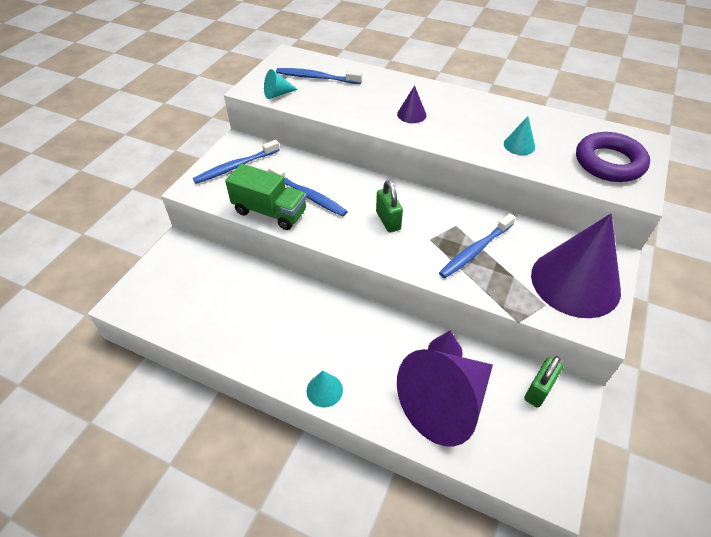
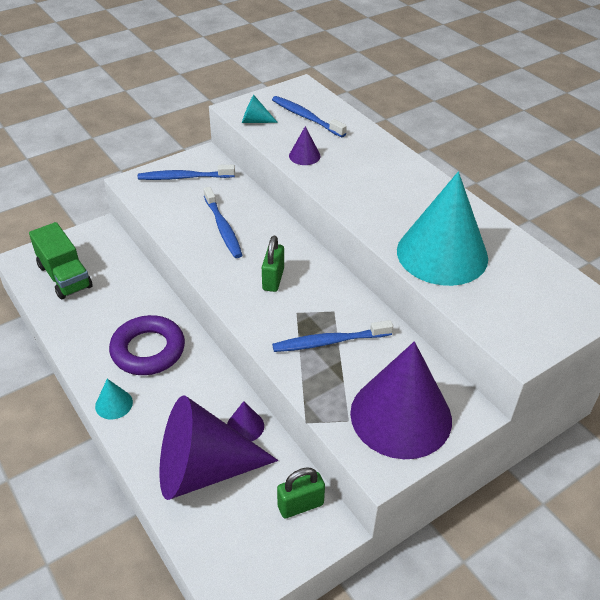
camera: 30 degrees right, 5 degrees down
(270, 212) = (177, 228): green truck -> green truck (65, 276)
(411, 114) = (362, 184): purple cone -> purple cone (304, 156)
(519, 145) = (442, 254): turquoise cone -> turquoise cone, size x2.48
(609, 162) = (523, 309): purple ring -> purple ring (148, 350)

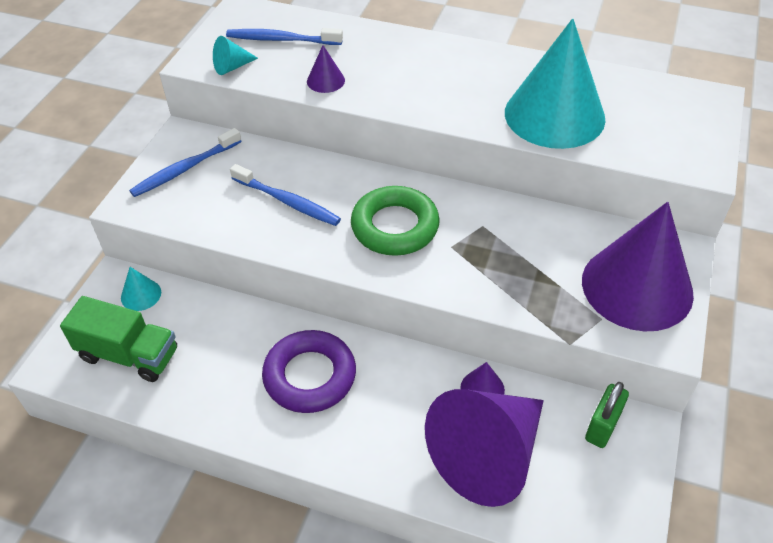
camera: 35 degrees left, 5 degrees up
(114, 404) = (334, 453): turquoise cone -> turquoise cone (141, 295)
(273, 279) = (395, 227): green padlock -> green ring
(329, 342) = (510, 257): blue toothbrush -> none

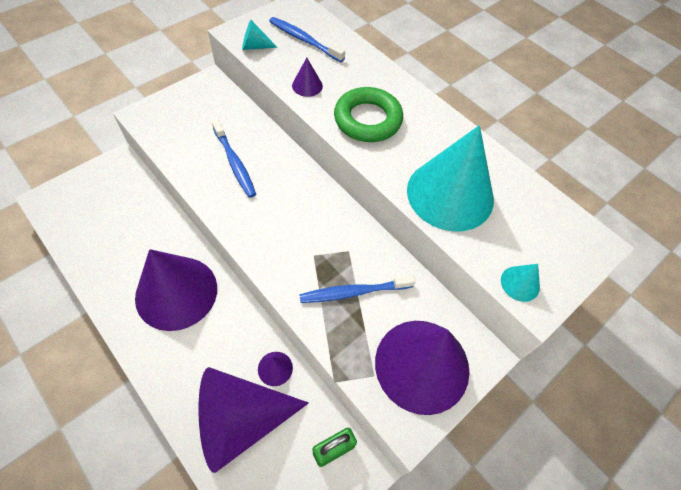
camera: 25 degrees right, 10 degrees up
(129, 354) = (88, 216): green truck -> none
(141, 295) = (125, 179): turquoise cone -> turquoise cone (520, 283)
(185, 169) = (192, 107): blue toothbrush -> blue toothbrush (354, 292)
(310, 376) = (176, 292): purple ring -> purple cone
(395, 227) = (288, 219): green ring -> green ring (367, 120)

